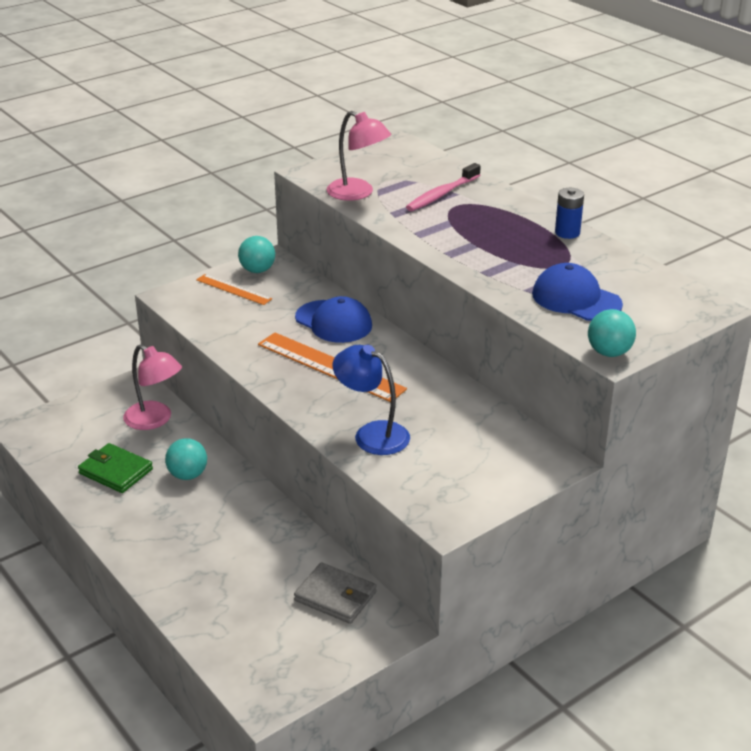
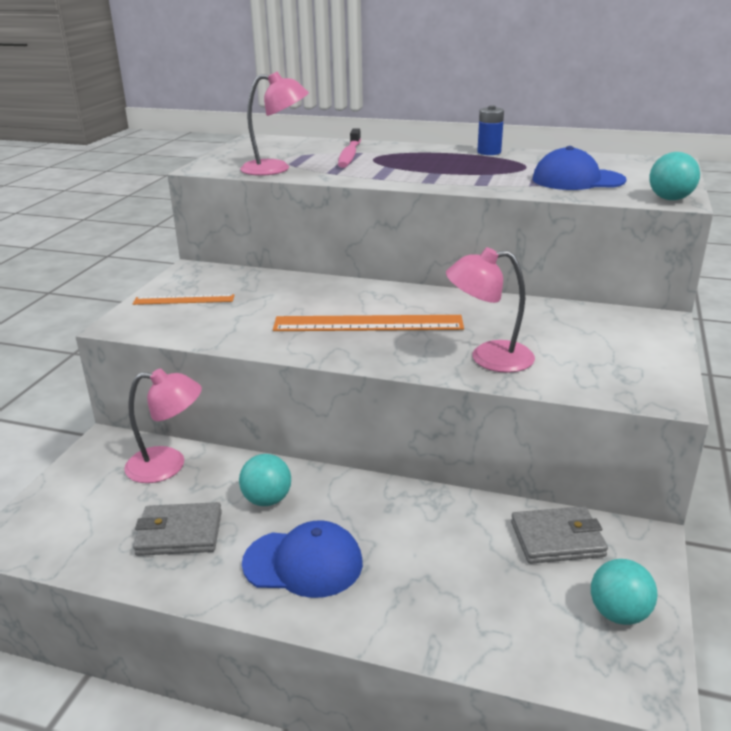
camera: 35 degrees left, 5 degrees down
(115, 471) = (179, 533): green wallet -> grey wallet
(257, 270) = (188, 280): turquoise ball -> turquoise ball (618, 613)
(333, 322) = (319, 293): blue cap -> blue cap (303, 563)
(372, 434) = (488, 358): blue lamp -> pink lamp

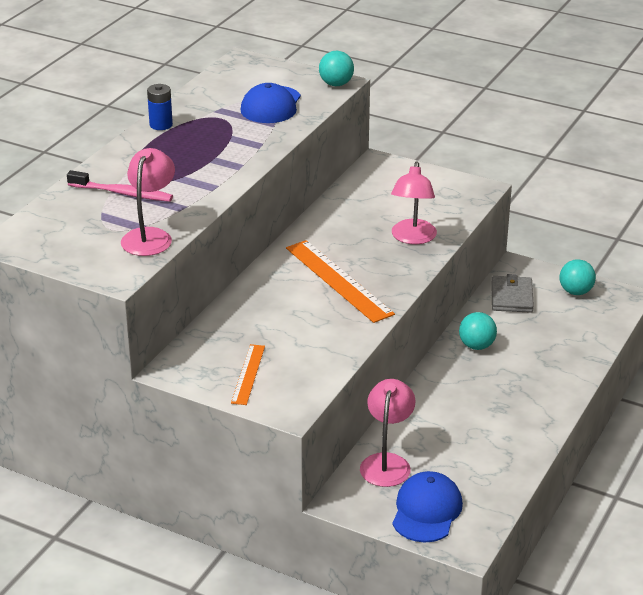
camera: 80 degrees left, 5 degrees up
(179, 533) = (475, 455): grey wallet -> none
(267, 500) = (445, 412): turquoise ball -> turquoise ball (476, 346)
(303, 563) = (517, 399): blue cap -> blue cap (426, 511)
(368, 323) = (338, 280): orange ruler -> orange ruler turned 45 degrees counterclockwise

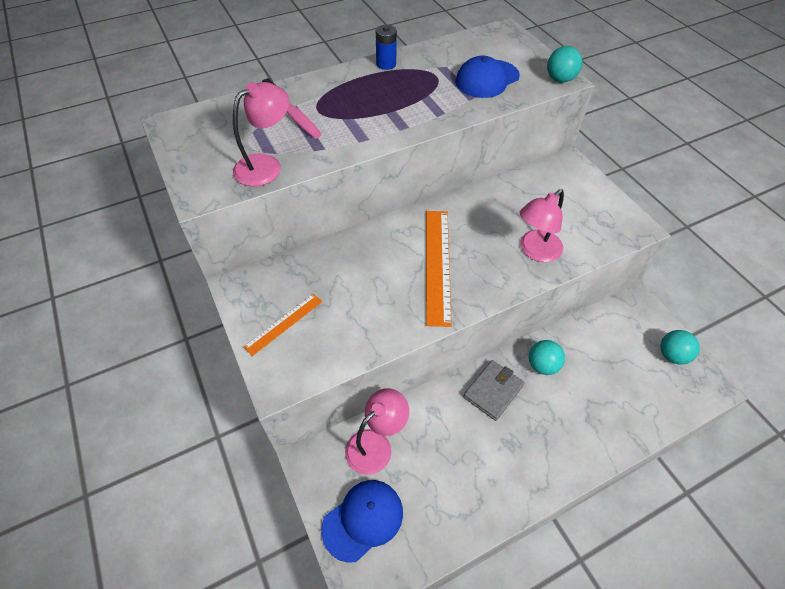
camera: 35 degrees right, 20 degrees up
(511, 297) = (610, 331): grey wallet -> grey wallet (493, 391)

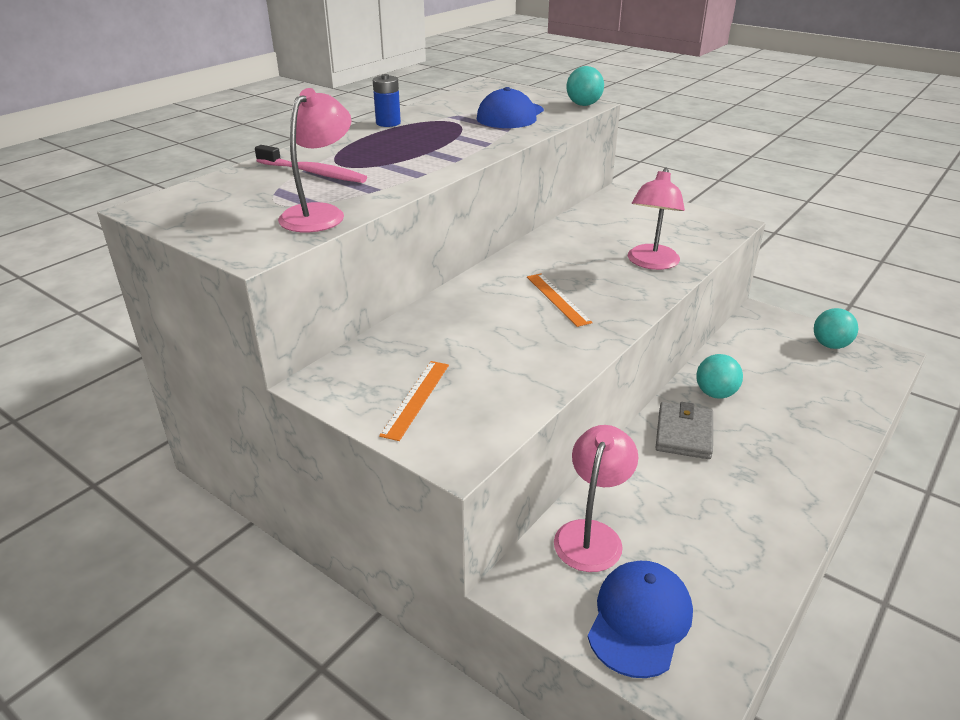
camera: 25 degrees left, 20 degrees down
(437, 264) = (557, 299): orange ruler -> orange ruler, size x0.57

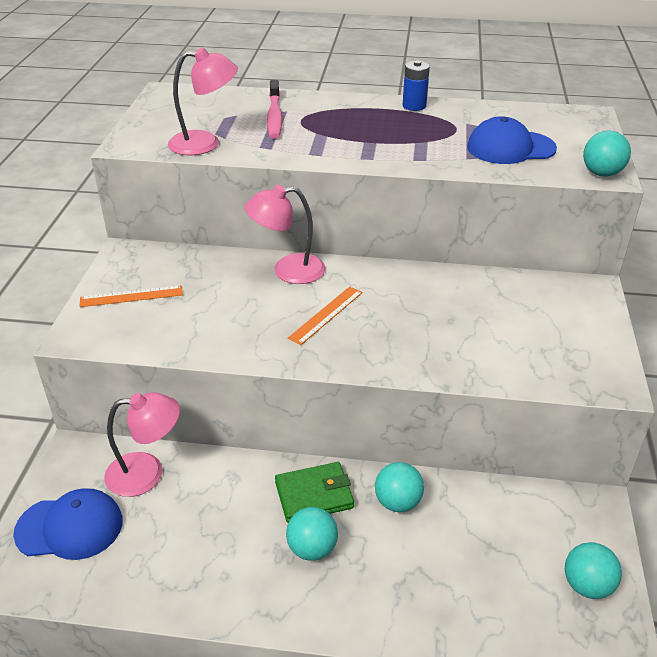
camera: 60 degrees right, 5 degrees up
(651, 263) = (449, 350): pink lamp -> pink lamp (288, 270)
(684, 434) = (314, 495): grey wallet -> green wallet
(746, 455) = (312, 549): none -> turquoise ball

